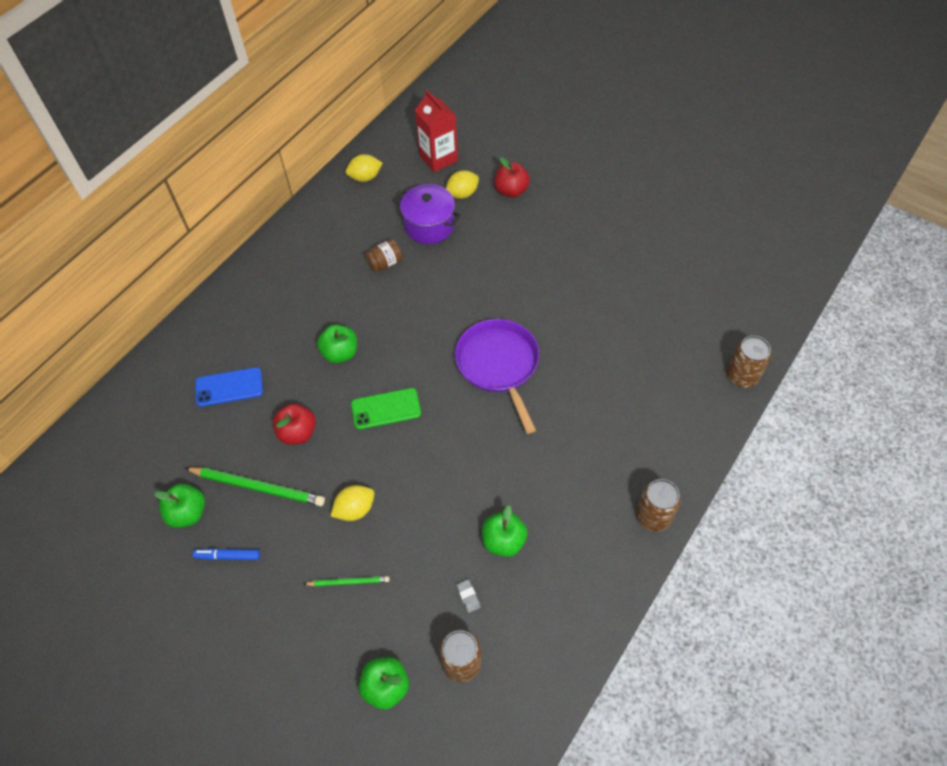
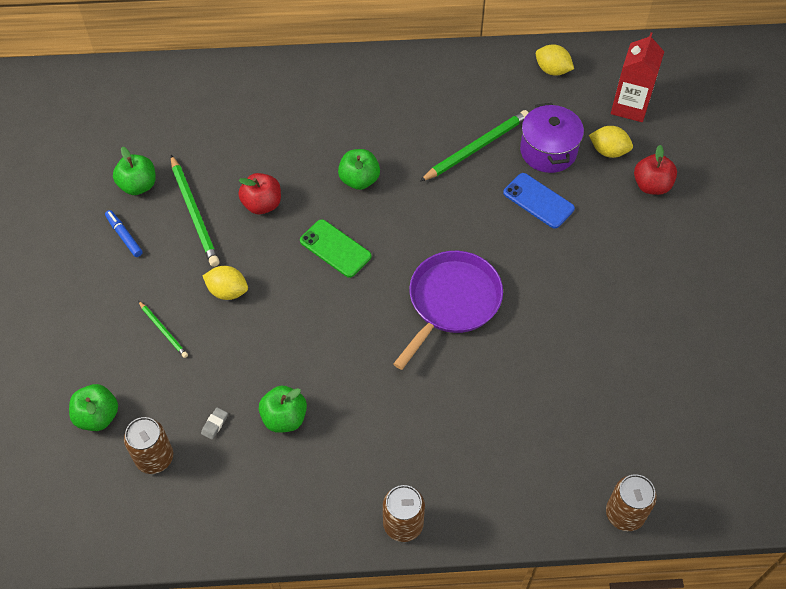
camera: 50 degrees right, 0 degrees up
(229, 387) = (263, 131): blue phone -> blue phone (538, 201)
(385, 263) = (476, 147): brown jar -> green pencil

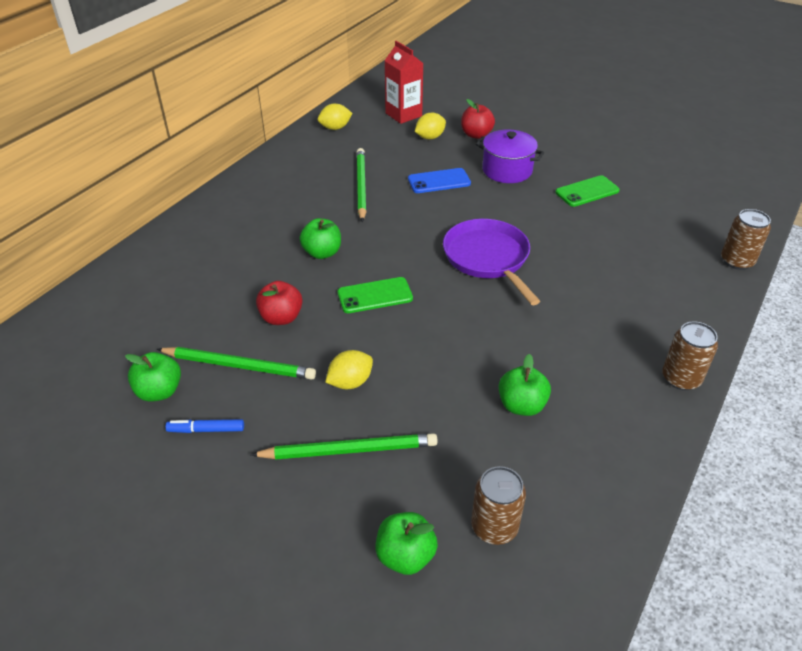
camera: 55 degrees left, 15 degrees down
(163, 330) = (349, 450): green pencil -> green pencil, size x1.85
(214, 424) = (490, 459): grey eraser -> none
(548, 151) = (401, 159): purple pot -> purple pot (507, 170)
(634, 330) = (587, 191): none -> green phone

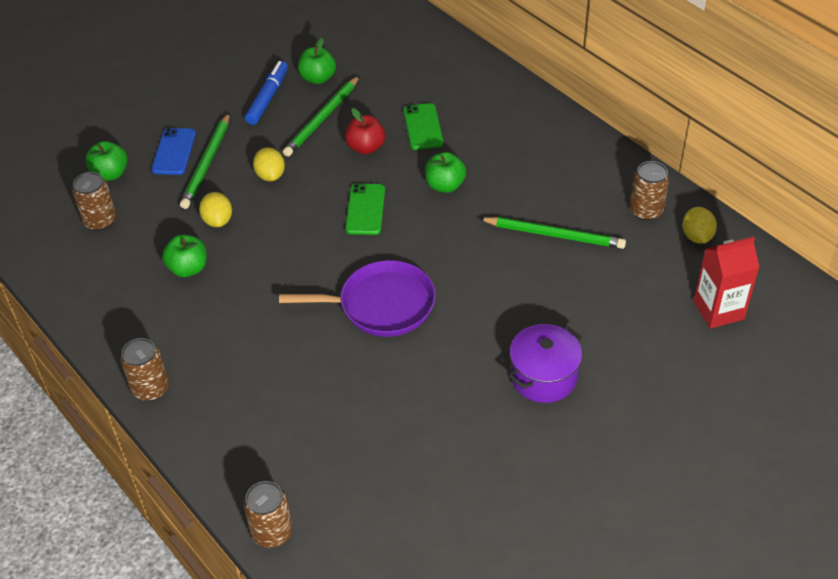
camera: 110 degrees right, 5 degrees up
(206, 430) = (268, 98): blue marker -> blue marker, size x1.59
(315, 150) = (646, 210): none -> brown can
(430, 137) = (648, 322): yellow lemon -> yellow lemon (218, 220)
(439, 181) = (541, 304): blue phone -> blue phone (174, 152)
(476, 135) = (643, 373): red apple -> none
(587, 191) = (467, 442): green phone -> green phone (423, 127)

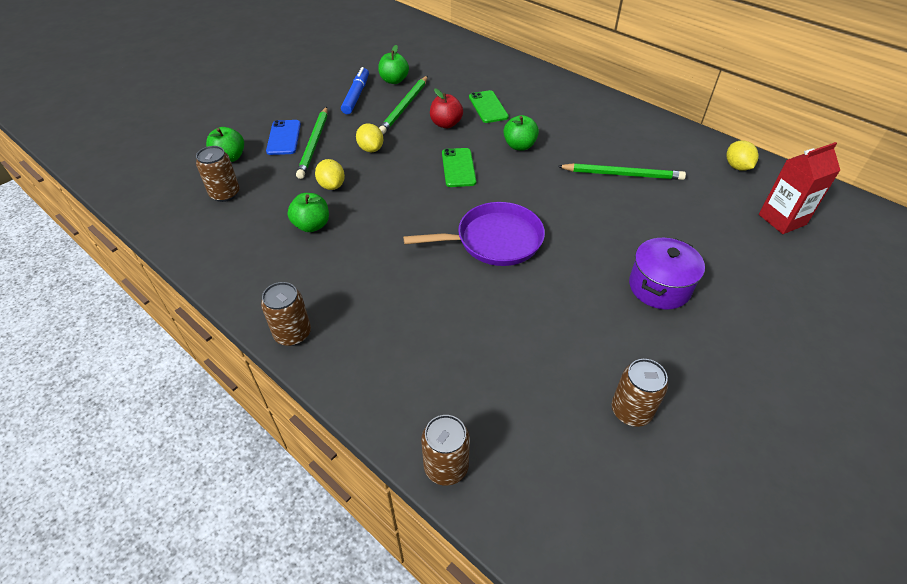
camera: 10 degrees left, 0 degrees up
(646, 210) = (688, 151): brown can -> brown can (631, 411)

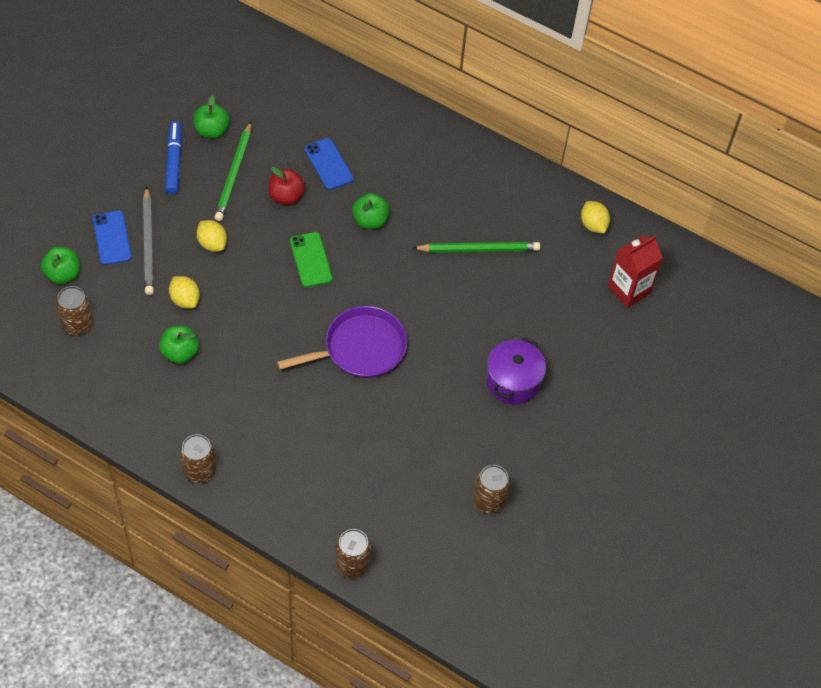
camera: 15 degrees left, 10 degrees up
(314, 144) = (148, 244): green pencil -> grey pencil
(488, 107) = (328, 164): green phone -> blue phone

